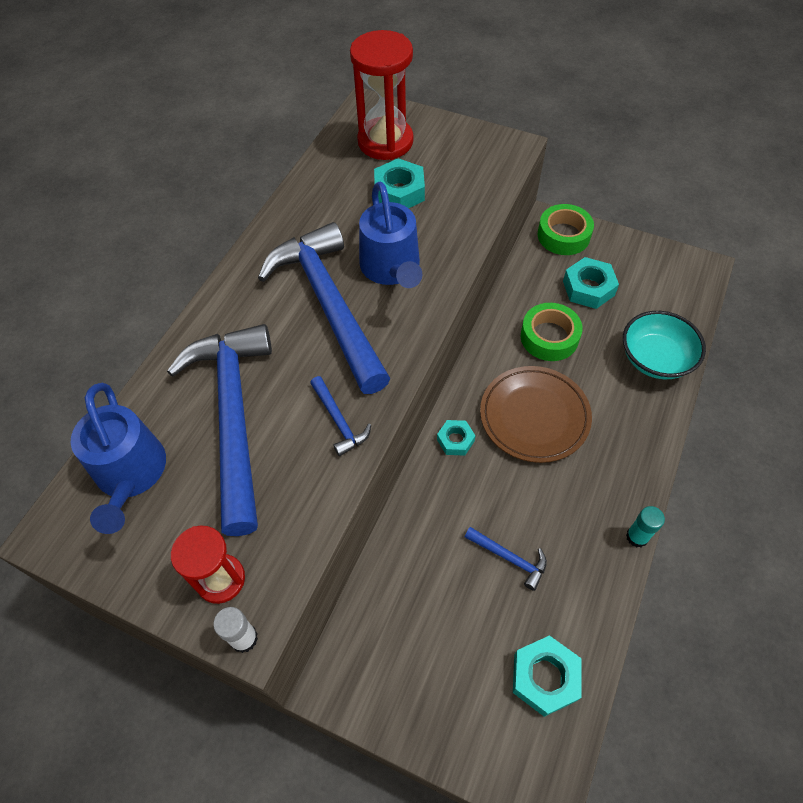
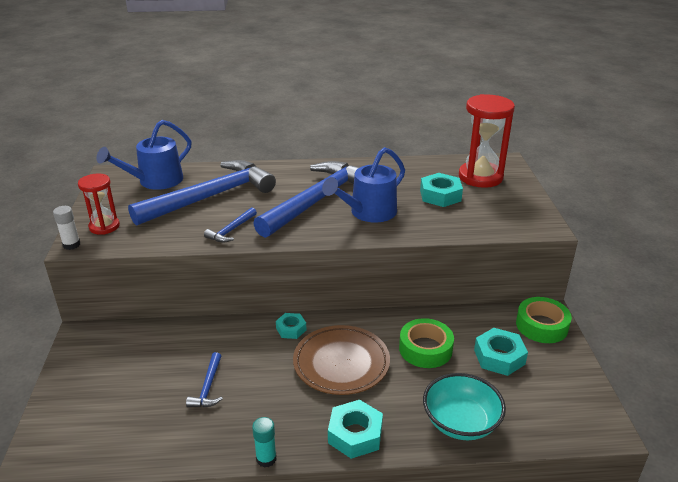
camera: 60 degrees right, 25 degrees down
(544, 677) = (119, 435): turquoise nut -> turquoise nut (355, 434)

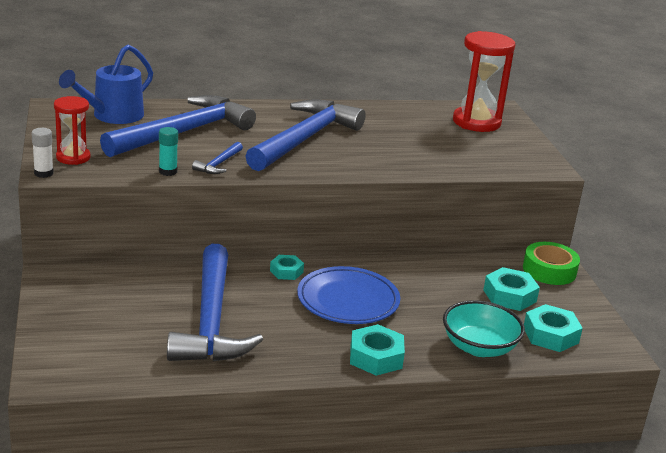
camera: 10 degrees left, 5 degrees down
(208, 387) = (211, 320): blue hammer -> blue hammer, size x2.48
(266, 459) = (290, 376): turquoise glue stick -> turquoise glue stick (168, 171)
(341, 363) = (348, 300): brown plate -> blue plate
(368, 213) = (364, 151): blue watering can -> none
(425, 349) = (433, 289): green tape -> none
(440, 195) = (437, 138): turquoise nut -> turquoise nut (550, 335)

